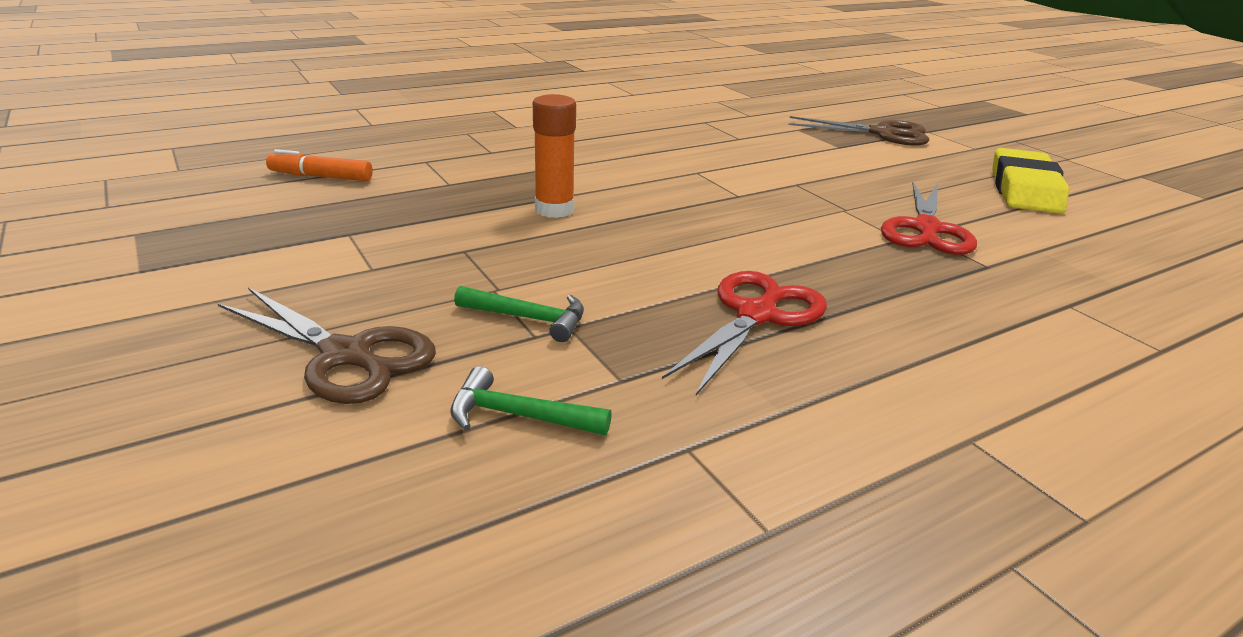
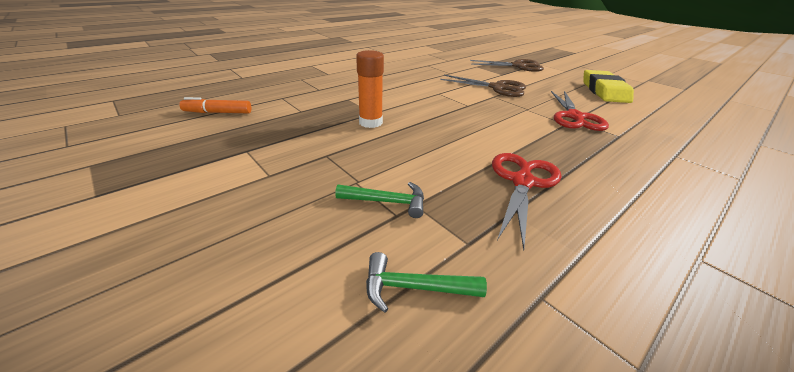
camera: 10 degrees left, 5 degrees up
(346, 355) = (270, 251): brown scissors -> brown scissors (497, 88)

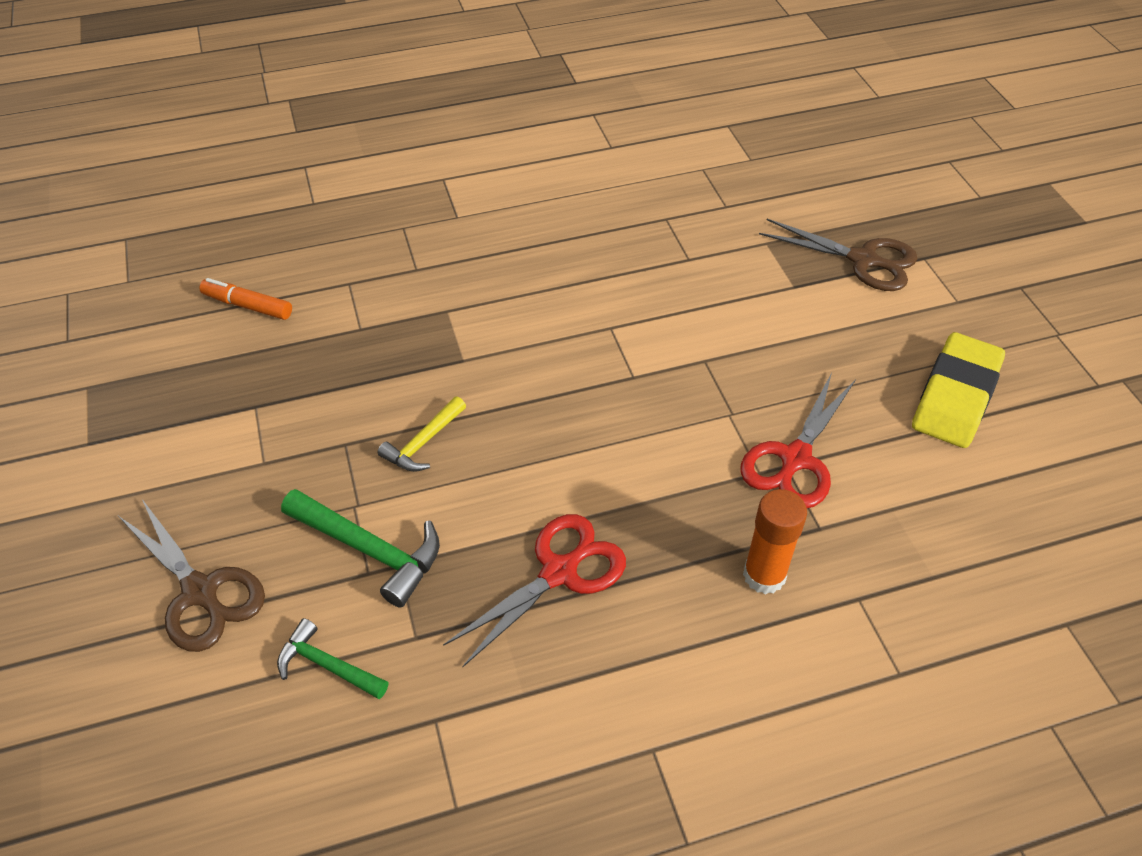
camera: 25 degrees right, 15 degrees up
(370, 122) = (443, 385): orange glue stick -> orange glue stick (764, 575)
(379, 145) = (423, 442): none -> yellow hammer
(387, 202) = (369, 550): green hammer -> green hammer, size x1.59
(497, 88) = (737, 334): brown scissors -> brown scissors (201, 592)

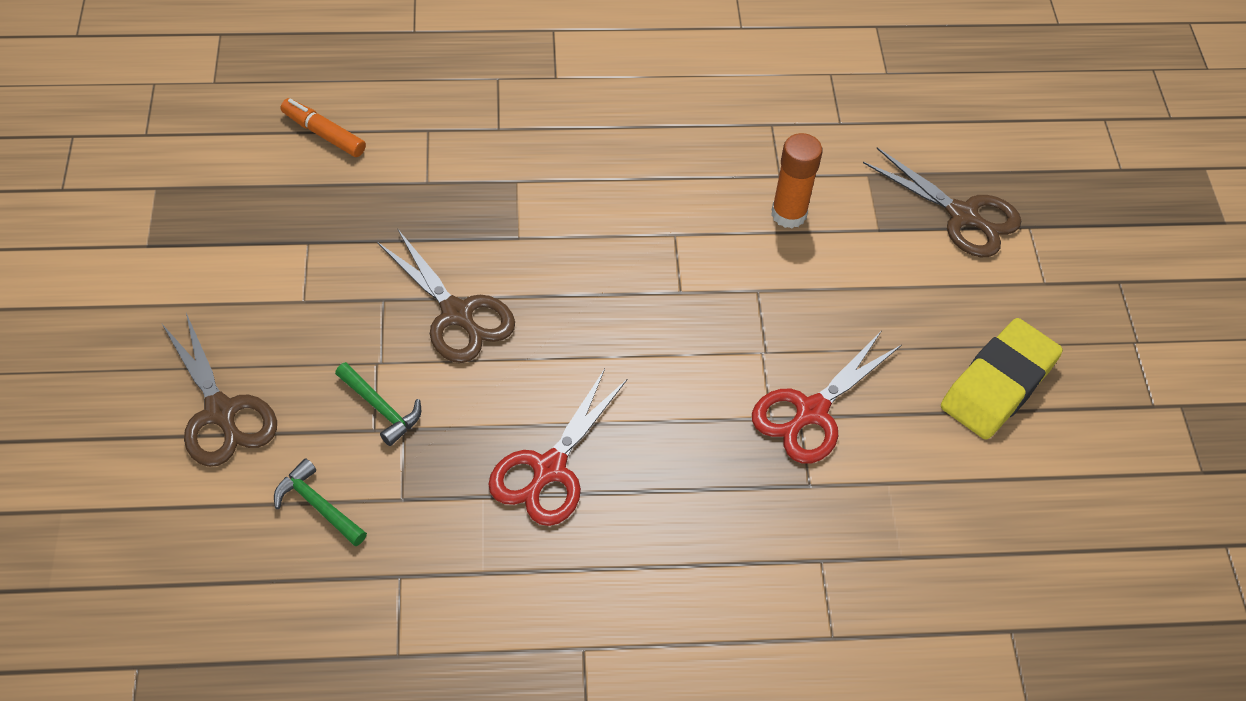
camera: 10 degrees right, 5 degrees up
(369, 550) = (380, 408): green hammer -> green hammer, size x0.63
(423, 442) = (457, 314): yellow hammer -> brown scissors
(559, 572) = (549, 469): red scissors -> red scissors turned 150 degrees clockwise
(764, 575) = (739, 518): orange glue stick -> orange glue stick (788, 214)

